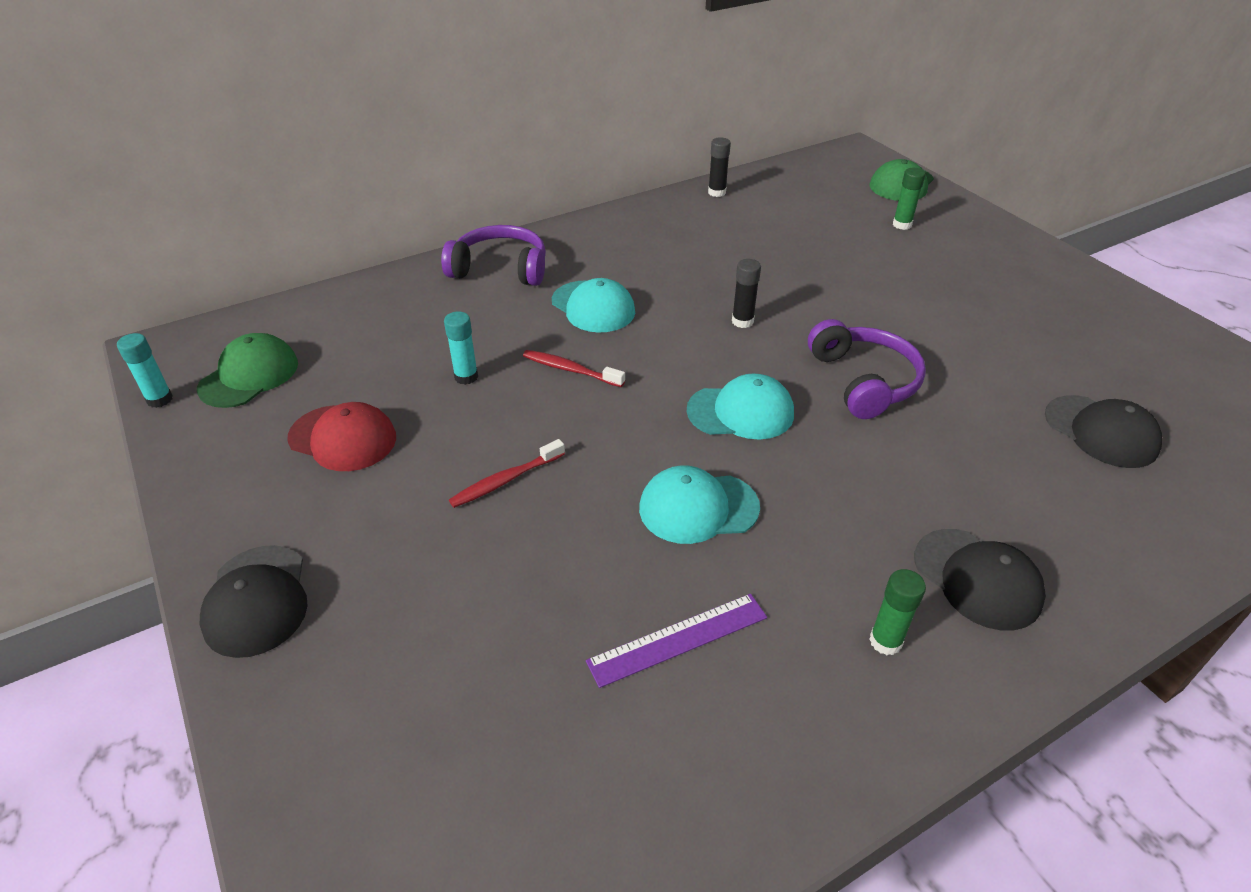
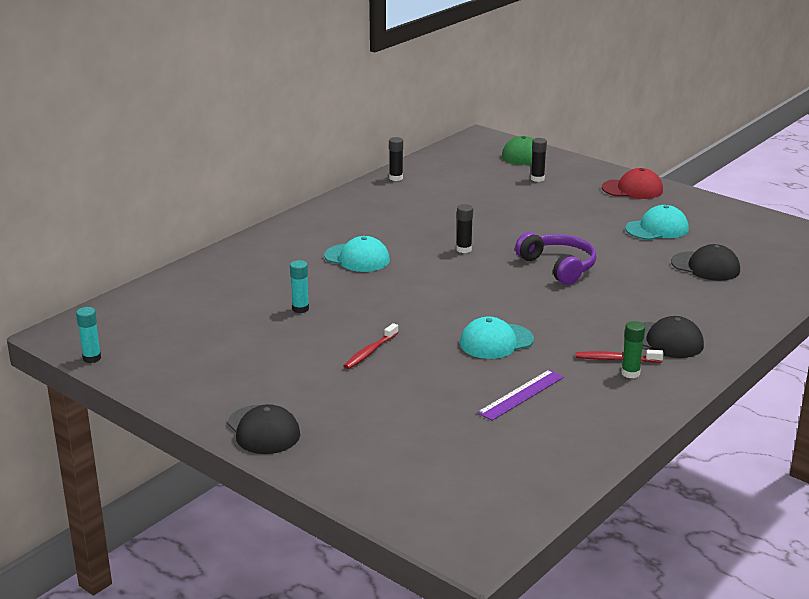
camera: 20 degrees left, 15 degrees down
(249, 376) = (144, 335): green cap -> none
(343, 438) = (244, 353): red cap -> red cap (632, 189)
(500, 268) = (272, 247): purple headphones -> none
(570, 370) = (368, 293): red toothbrush -> red toothbrush (616, 359)
(740, 412) = (492, 294): turquoise cap -> turquoise cap (657, 229)
(902, 225) = (537, 179): green glue stick -> black glue stick

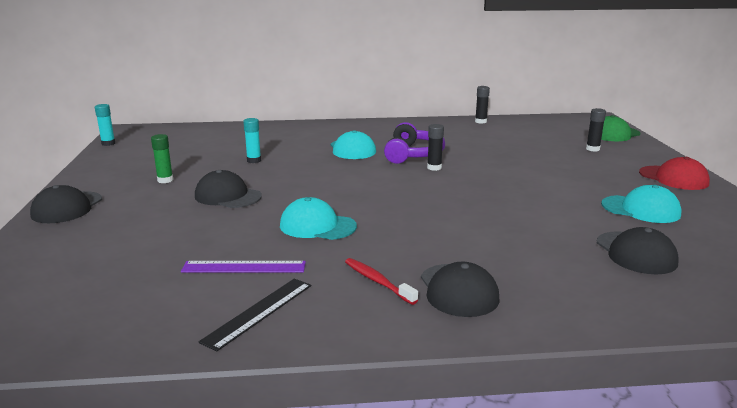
camera: 45 degrees right, 5 degrees down
(370, 352) = (228, 196): red toothbrush -> black cap
(559, 266) = (484, 202): purple headphones -> purple headphones (413, 154)
(596, 414) = (259, 312): none -> black ruler
(630, 373) = (363, 298): green glue stick -> green glue stick (165, 180)

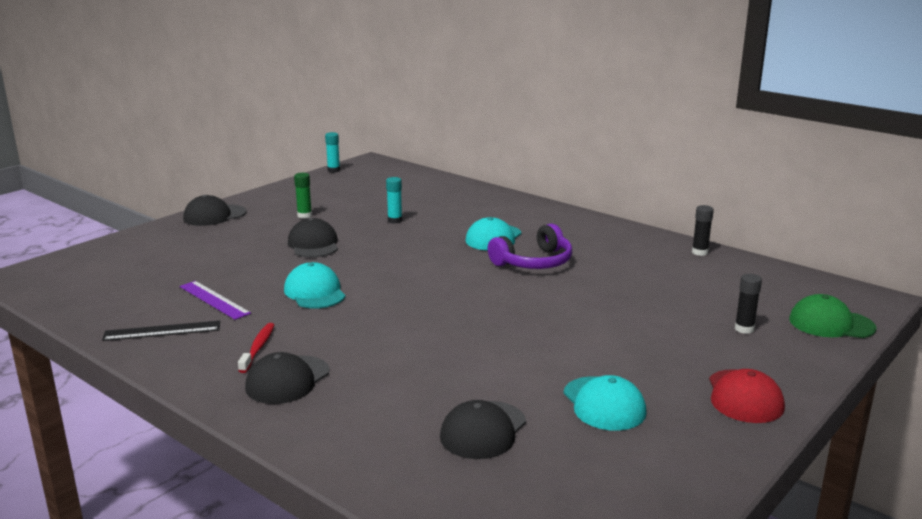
camera: 45 degrees right, 0 degrees up
(434, 168) = (518, 282): black glue stick -> none

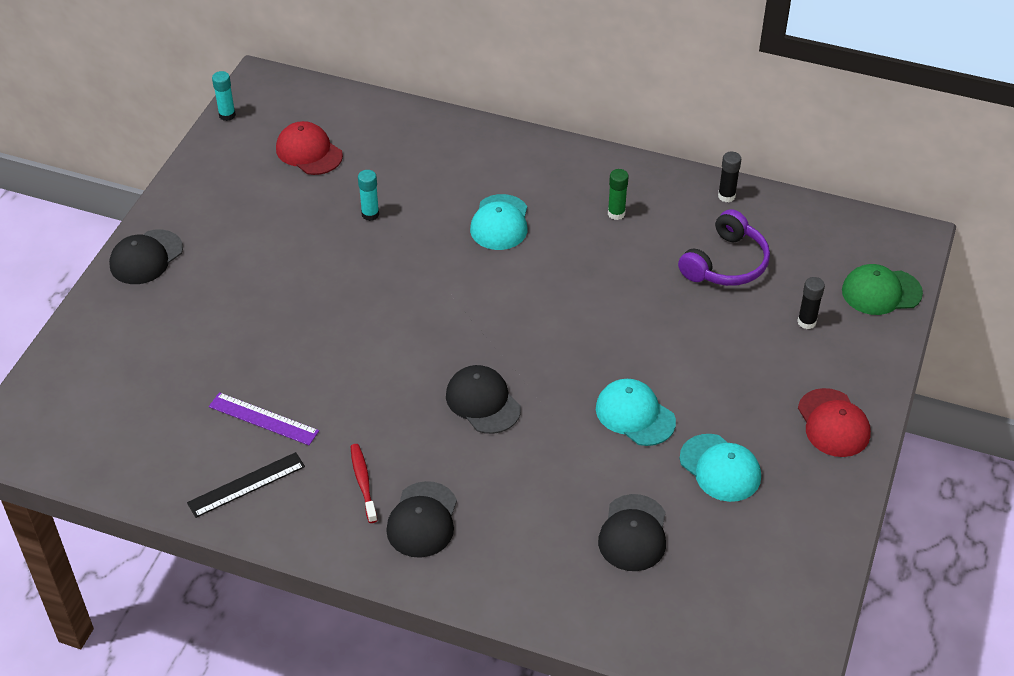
camera: 20 degrees left, 25 degrees up
(304, 215) = (257, 230): green glue stick -> green glue stick (616, 213)
(313, 244) = (305, 287): black cap -> black cap (483, 402)
(315, 292) = (363, 376): turquoise cap -> turquoise cap (635, 415)
(375, 190) = (309, 152): none -> red cap
(534, 262) = (565, 260): purple headphones -> purple headphones (726, 263)

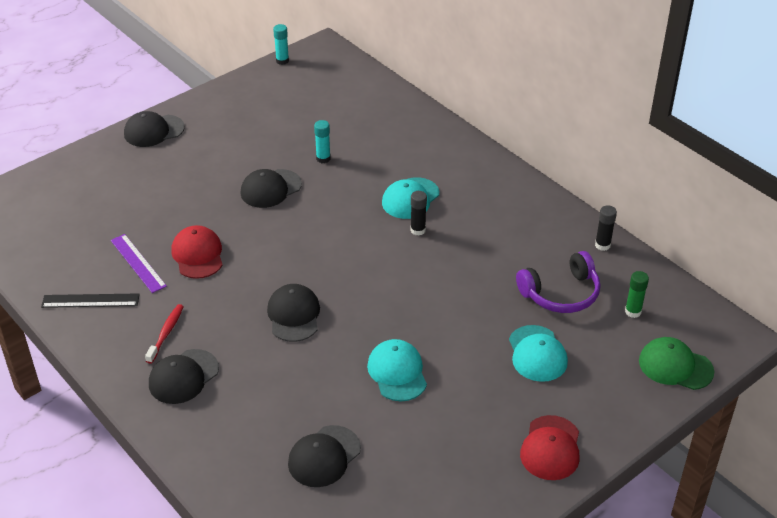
camera: 30 degrees right, 5 degrees down
(309, 152) = (316, 103): red cap -> red cap (198, 255)
(341, 272) = (270, 189): none -> black cap
(616, 213) = (503, 225): green glue stick -> green glue stick (633, 312)
(720, 468) = (430, 440): turquoise cap -> turquoise cap (537, 354)
(806, 322) = (592, 363): black glue stick -> black glue stick (418, 230)

